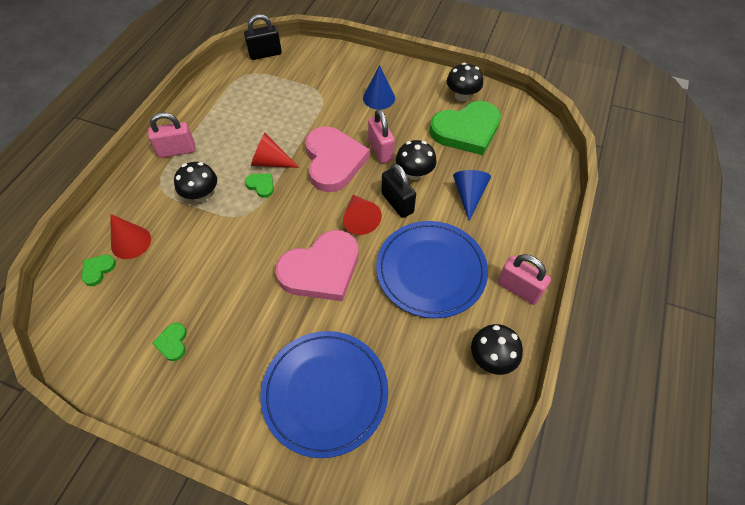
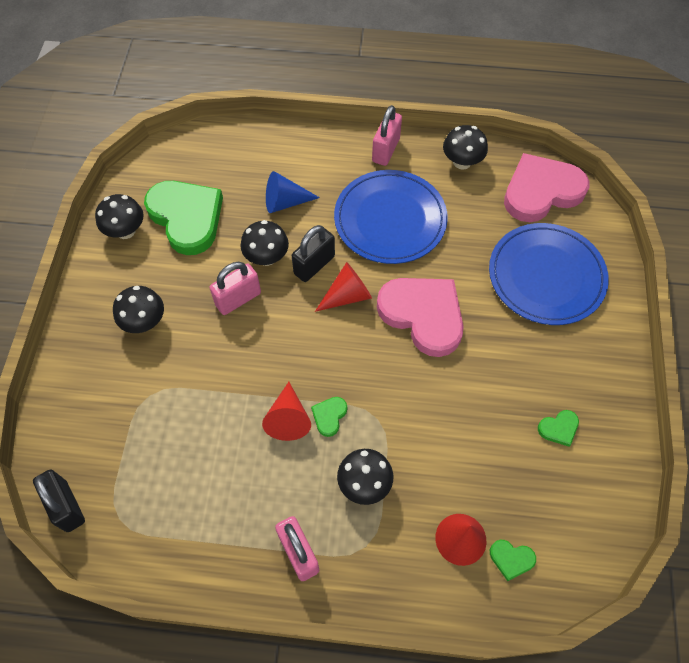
camera: 105 degrees left, 5 degrees up
(333, 161) = (269, 345): pink heart -> pink heart (541, 191)
(379, 98) = (144, 322): blue cone -> black mushroom

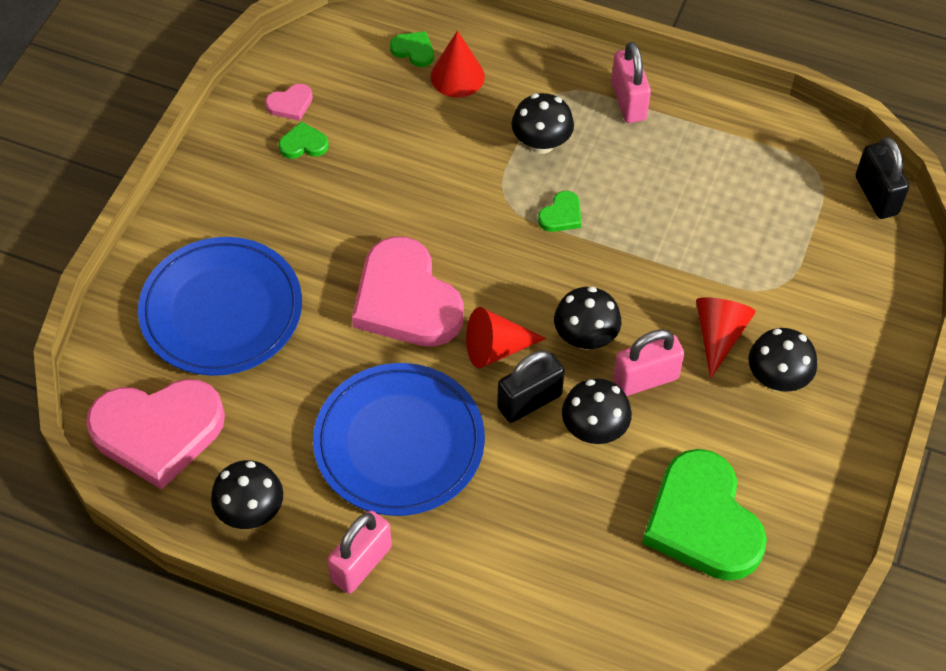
camera: 165 degrees left, 5 degrees down
(125, 231) = (798, 522): black mushroom -> black mushroom (585, 337)
(285, 202) = (547, 510): blue cone -> none
(288, 419) = (611, 223): red cone -> red cone (719, 335)
(589, 466) = (290, 104): none -> pink heart

